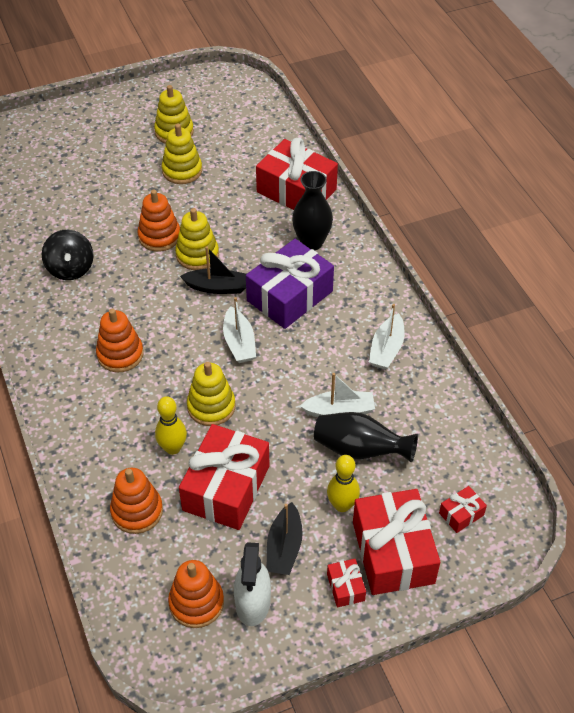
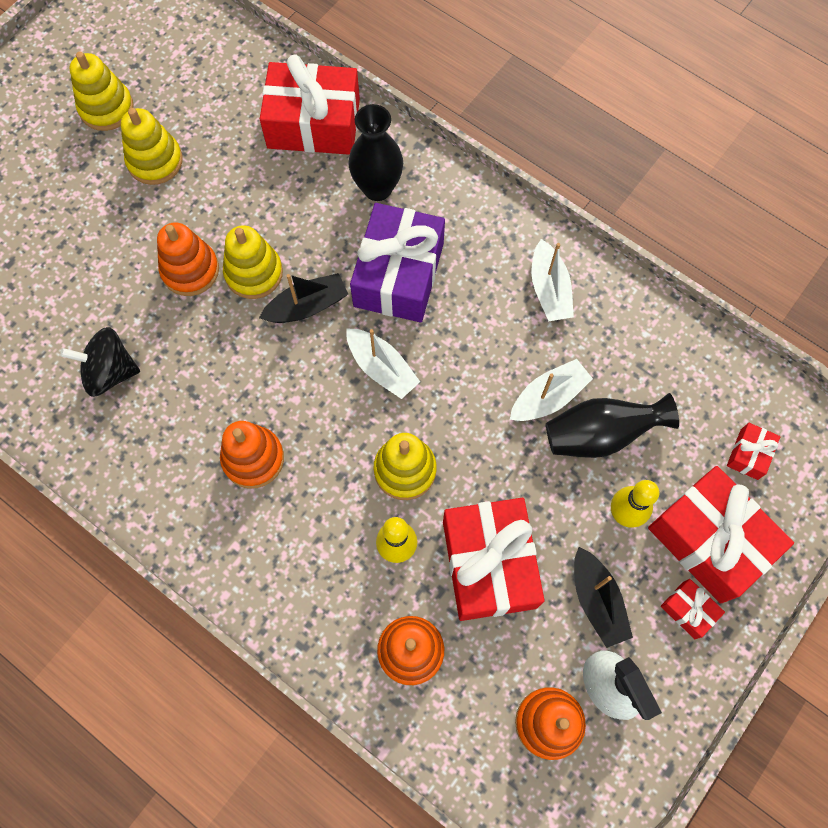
camera: 30 degrees left, 20 degrees up
(70, 268) = (110, 372): black spinning top -> black spinning top turned 135 degrees clockwise

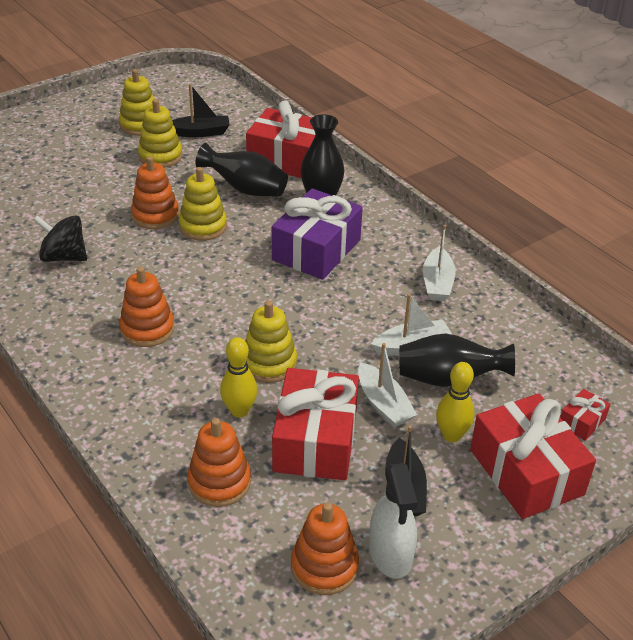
camera: 15 degrees right, 30 degrees down
(281, 193) = (245, 189): none -> black vase
(307, 306) = (235, 252): black boat -> black boat (200, 132)
(381, 368) = (278, 299): white boat -> white boat (383, 404)
(688, 610) = (489, 517): red gift -> none

